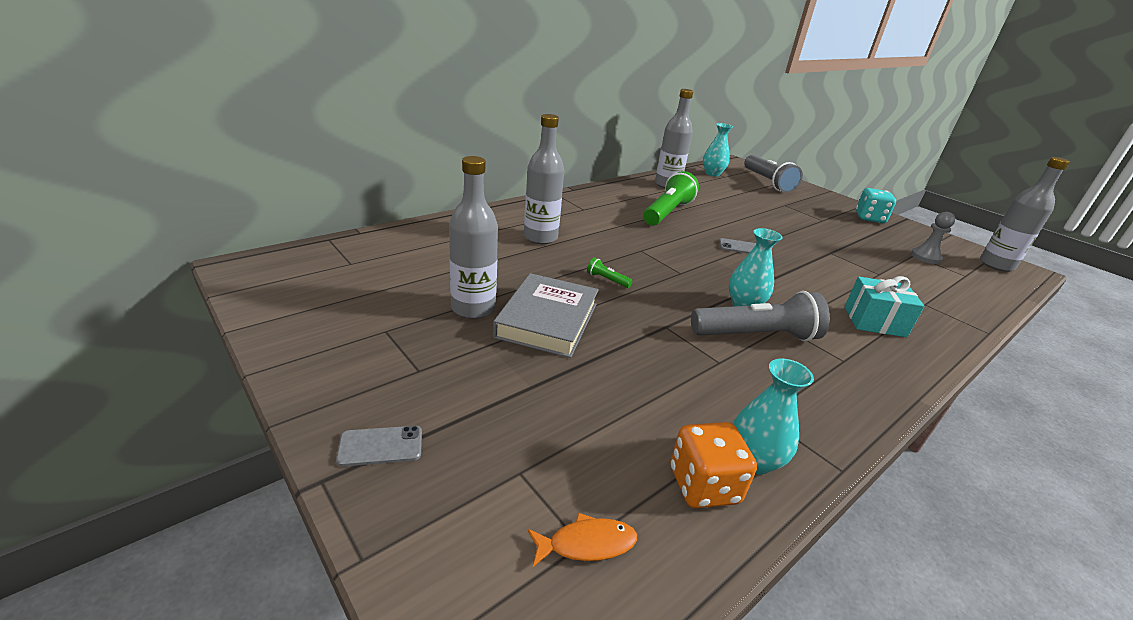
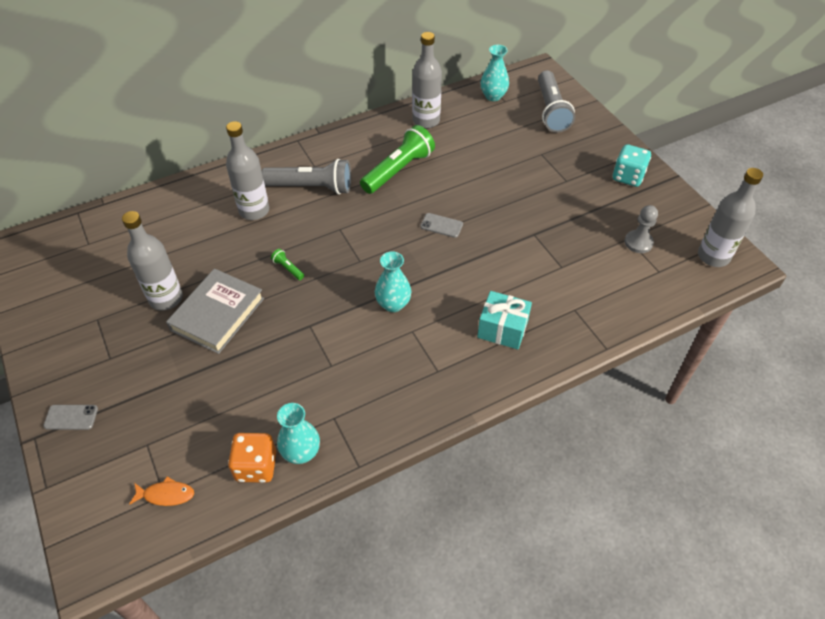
camera: 15 degrees right, 20 degrees up
(756, 335) = (380, 339): grey flashlight -> grey flashlight (311, 187)

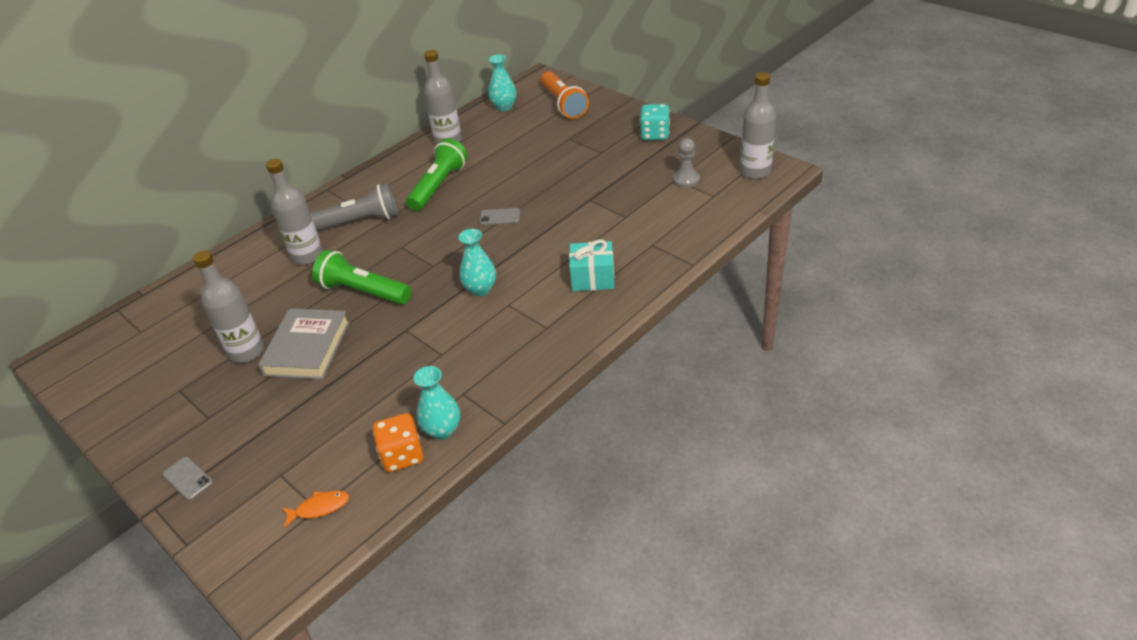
camera: 15 degrees left, 10 degrees down
(71, 417) = (188, 478): grey phone -> grey phone turned 60 degrees clockwise
(288, 268) = (363, 292): green flashlight -> green flashlight, size x2.44
(551, 111) = (563, 104): grey flashlight -> orange flashlight

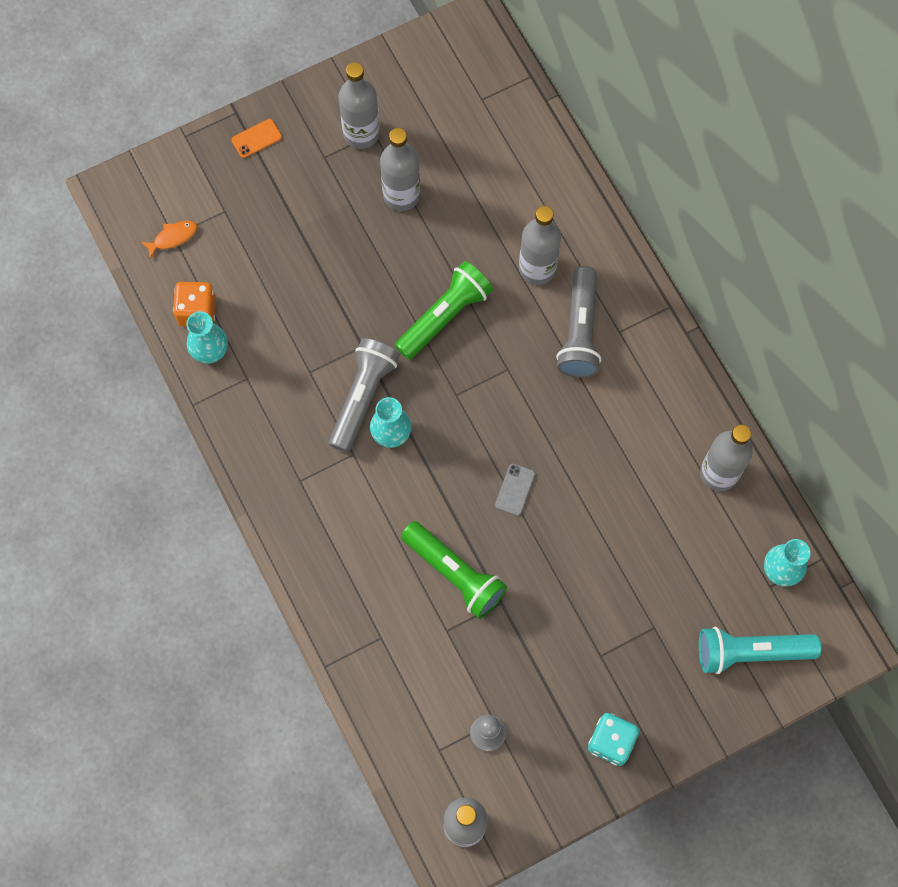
camera: 105 degrees right, 30 degrees up
(179, 399) = (361, 133): none -> grey bottle
(188, 478) = (256, 138): grey phone -> orange phone
(307, 348) = (379, 251): grey book -> none
(319, 508) = (173, 237): orange fish -> orange fish turned 120 degrees counterclockwise
(438, 186) = (615, 436): green flashlight -> green flashlight (454, 573)
(454, 315) = (363, 397): none -> grey flashlight
(563, 104) = (751, 652): orange flashlight -> turquoise flashlight
(592, 278) = (354, 552): turquoise gift -> none

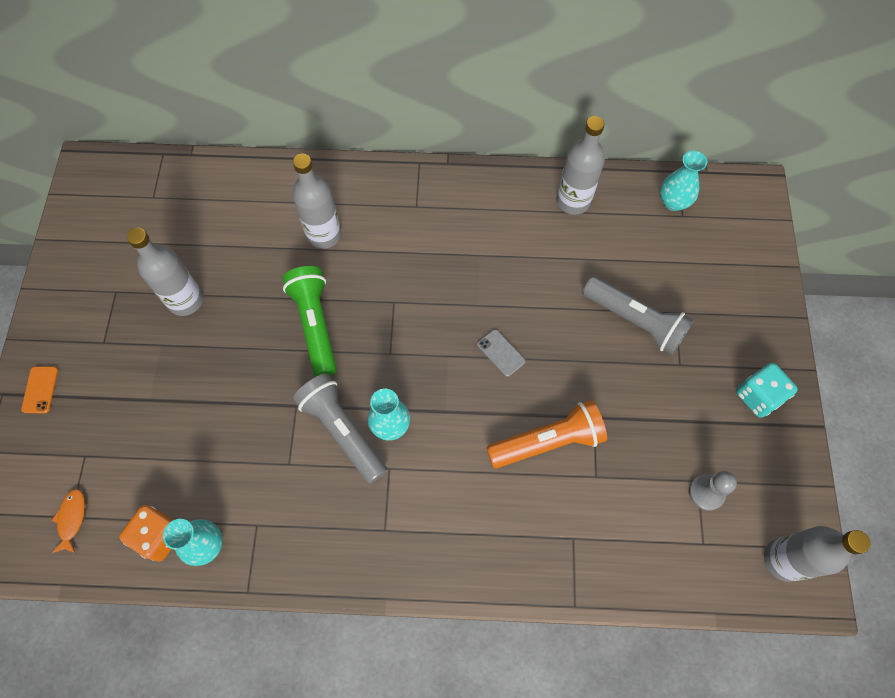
camera: 60 degrees left, 5 degrees down
(361, 133) = (107, 302): grey bottle -> none
(454, 573) = (548, 441): green flashlight -> orange flashlight
(580, 331) = (397, 233): grey flashlight -> grey flashlight (635, 321)
(751, 652) = (729, 256): turquoise flashlight -> none

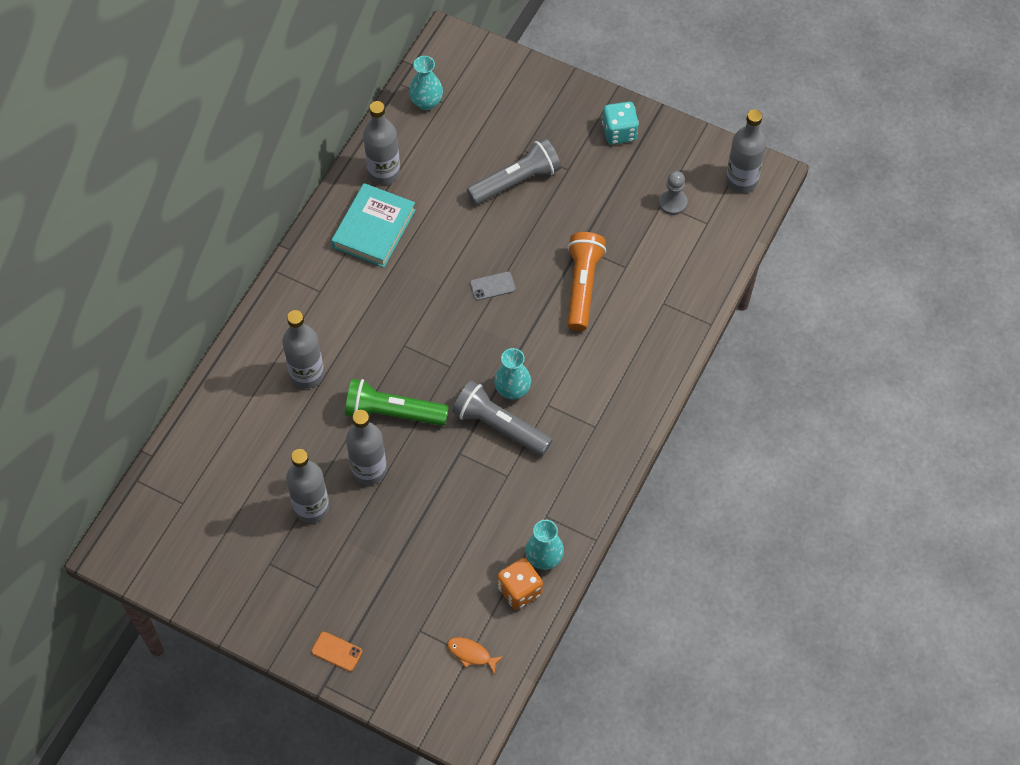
camera: 65 degrees left, 5 degrees down
(244, 332) = (369, 470): none -> grey bottle
(342, 431) = (499, 426): grey flashlight -> grey flashlight turned 45 degrees clockwise
(507, 220) = (374, 228): none -> turquoise book

